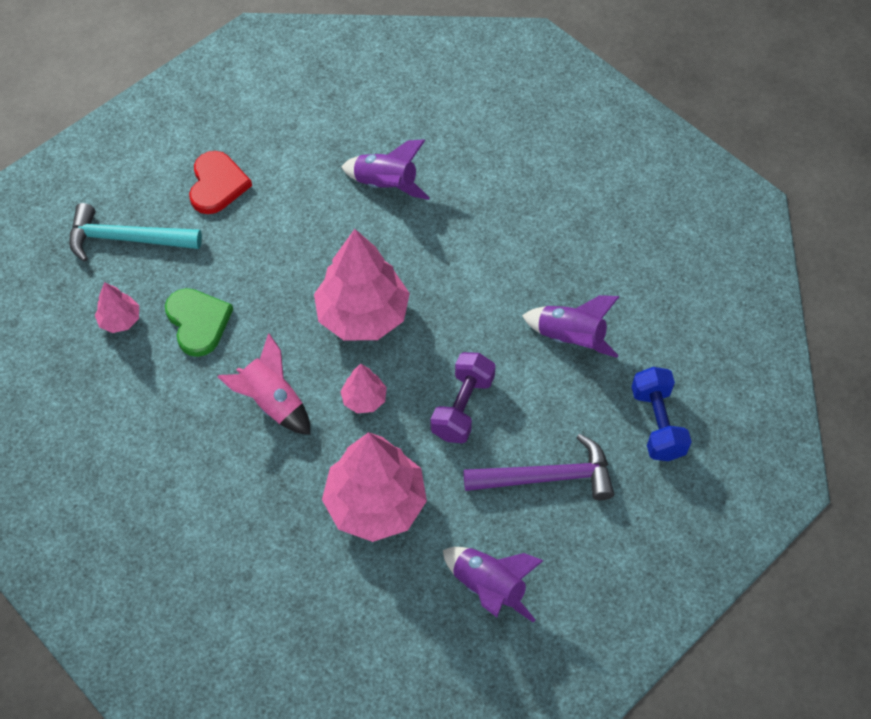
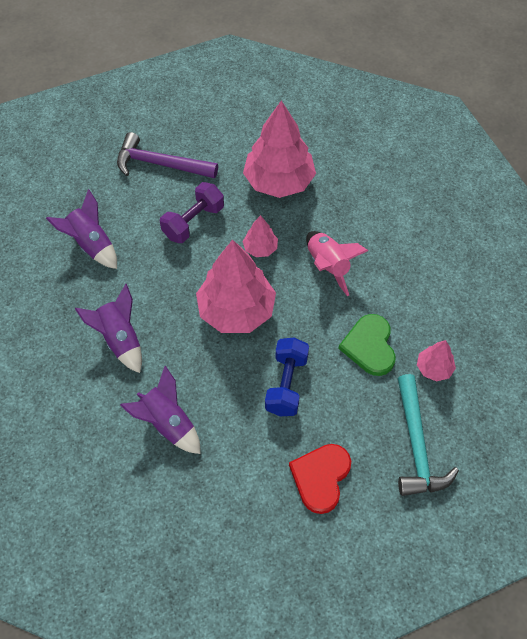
camera: 160 degrees left, 0 degrees up
(126, 239) = (417, 445): turquoise hammer -> turquoise hammer turned 60 degrees clockwise
(489, 588) = (229, 119): purple rocket -> purple rocket (120, 339)
(657, 423) = (69, 173): blue dumbbell -> blue dumbbell (286, 384)

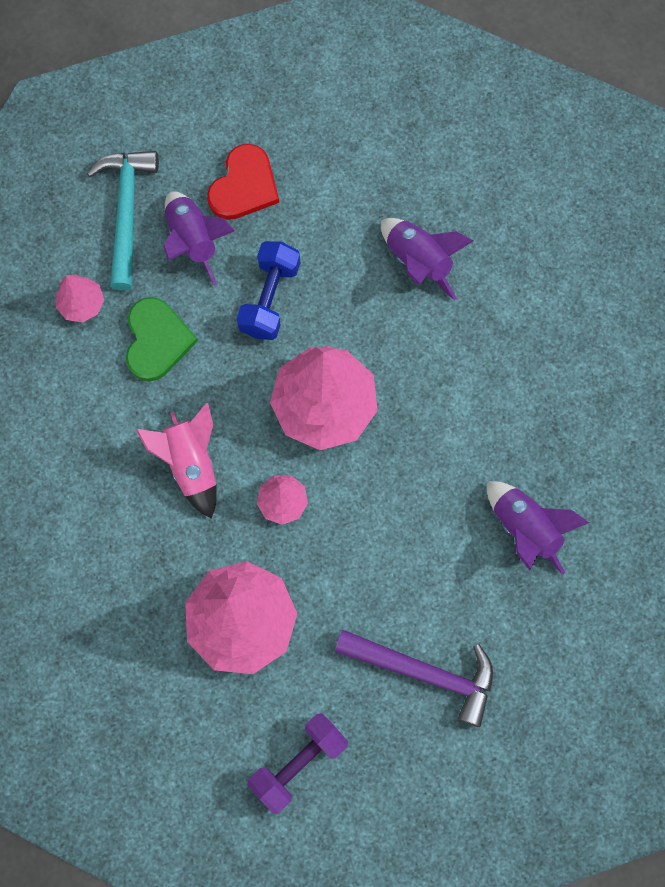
camera: 175 degrees left, 15 degrees up
(120, 339) = (479, 377): purple rocket -> purple rocket (193, 241)
(193, 222) = (376, 556): purple dumbbell -> purple dumbbell (299, 763)

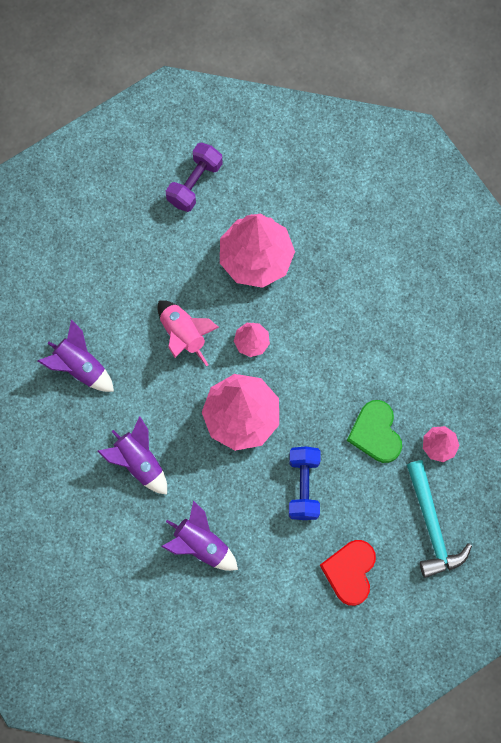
camera: 165 degrees right, 0 degrees up
(191, 464) = (322, 351): pink rocket -> pink rocket (183, 335)
(193, 241) = (374, 516): purple rocket -> purple rocket (139, 462)
(424, 672) = (127, 257): purple hammer -> none

